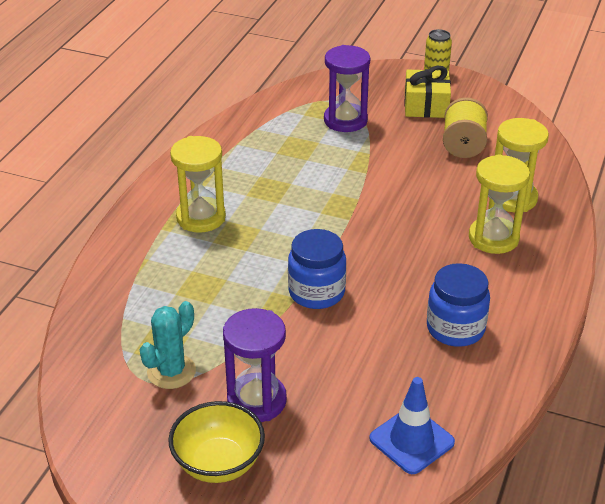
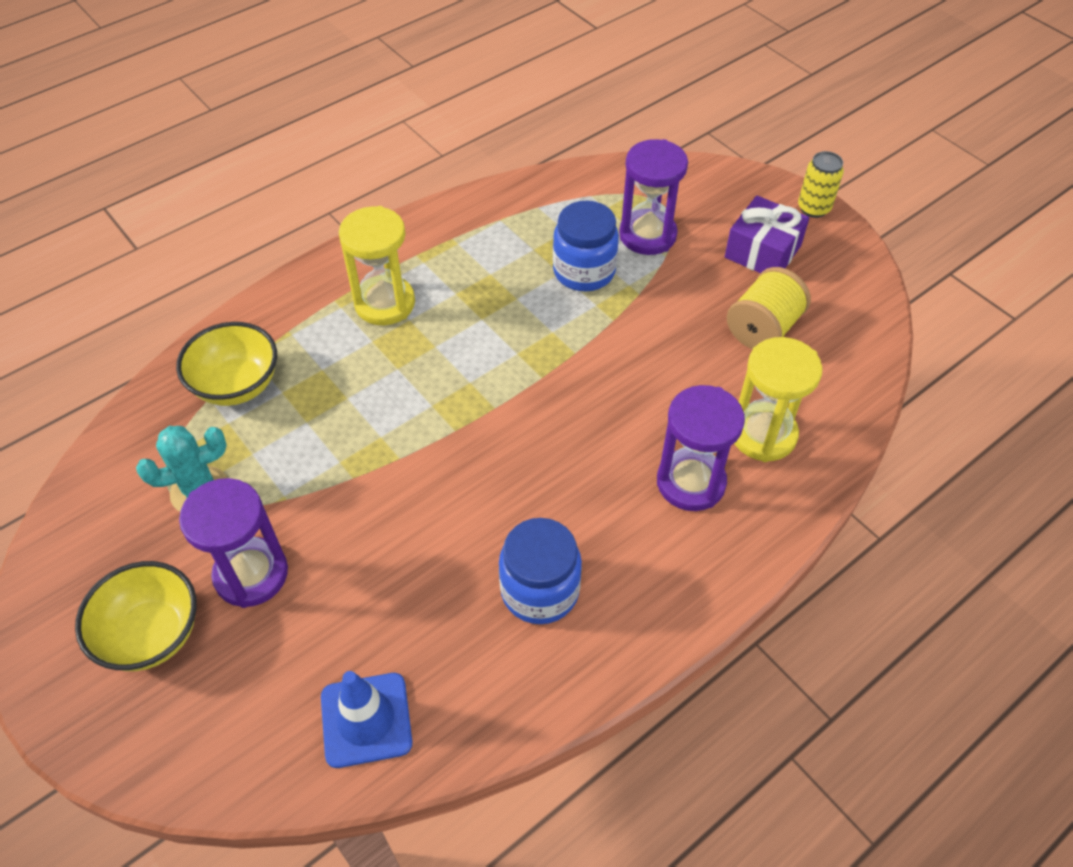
camera: 30 degrees right, 15 degrees up
(137, 302) = (237, 385): none -> yellow bowl
(316, 292) = (426, 461): blue jar -> blue jar (584, 271)
(426, 106) = (762, 251): yellow gift -> purple gift
(493, 238) = (690, 482): yellow hourglass -> purple hourglass

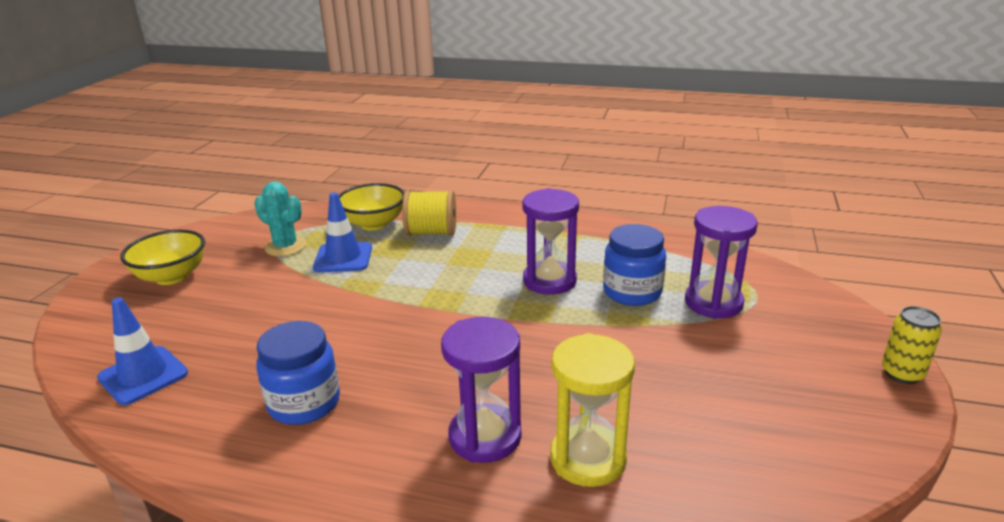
camera: 55 degrees right, 25 degrees down
(251, 574) = (236, 287): purple hourglass -> purple hourglass (549, 281)
(289, 448) = (343, 258): none -> blue traffic cone
(385, 303) = (494, 237): yellow hourglass -> none
(762, 251) = (797, 366): purple gift -> none
(763, 329) = (710, 405): yellow spool -> yellow spool (431, 232)

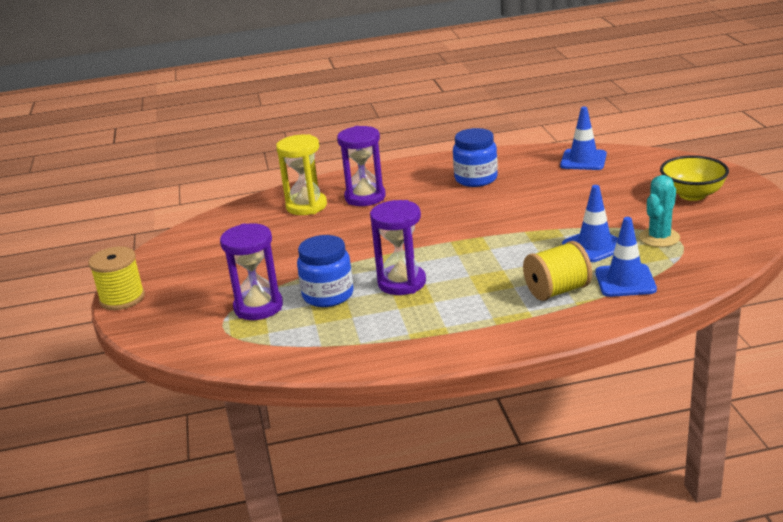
camera: 155 degrees right, 0 degrees up
(285, 247) = (659, 238): turquoise cactus -> turquoise cactus turned 60 degrees counterclockwise
(374, 224) = (625, 281): yellow bowl -> blue traffic cone
(902, 374) = (122, 298): yellow can -> yellow spool

